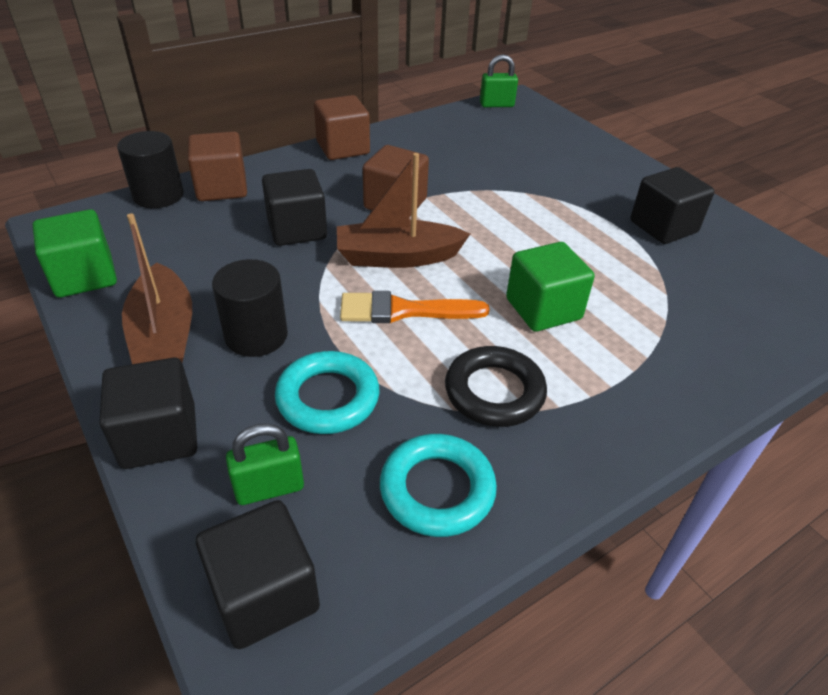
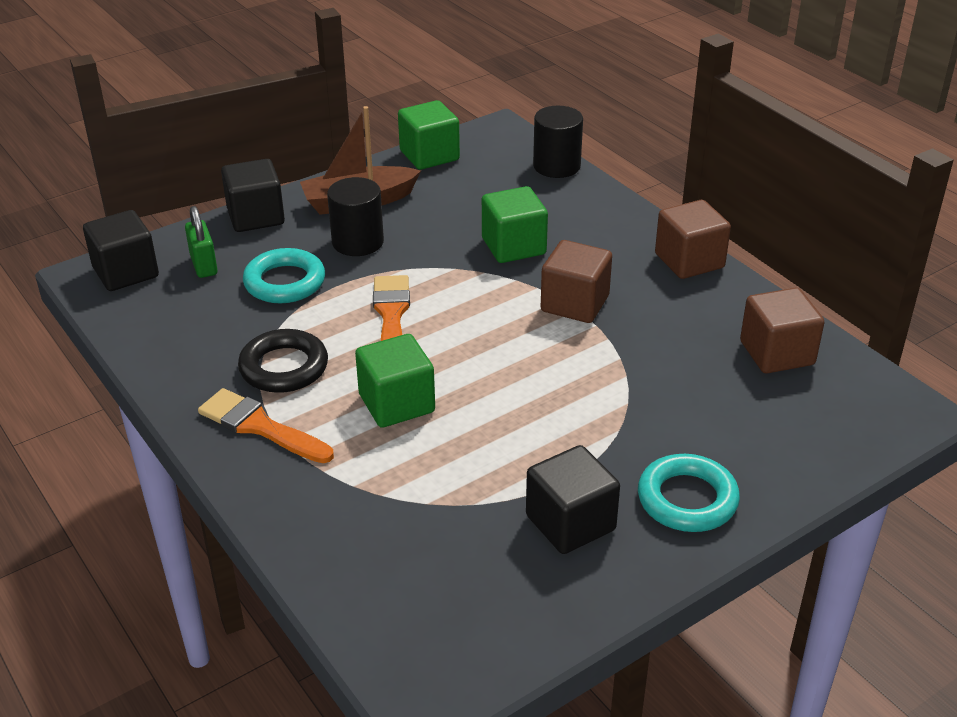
camera: 90 degrees right, 5 degrees down
(222, 188) = (579, 196): brown cube -> brown cube (777, 353)
(297, 229) = (513, 246): black cube -> green cube
(397, 257) = (475, 309): brown boat -> none
(437, 489) = (188, 337): turquoise ring -> turquoise ring (687, 499)
(496, 105) = (877, 387): green padlock -> none
(595, 407) = (260, 426): none -> orange brush

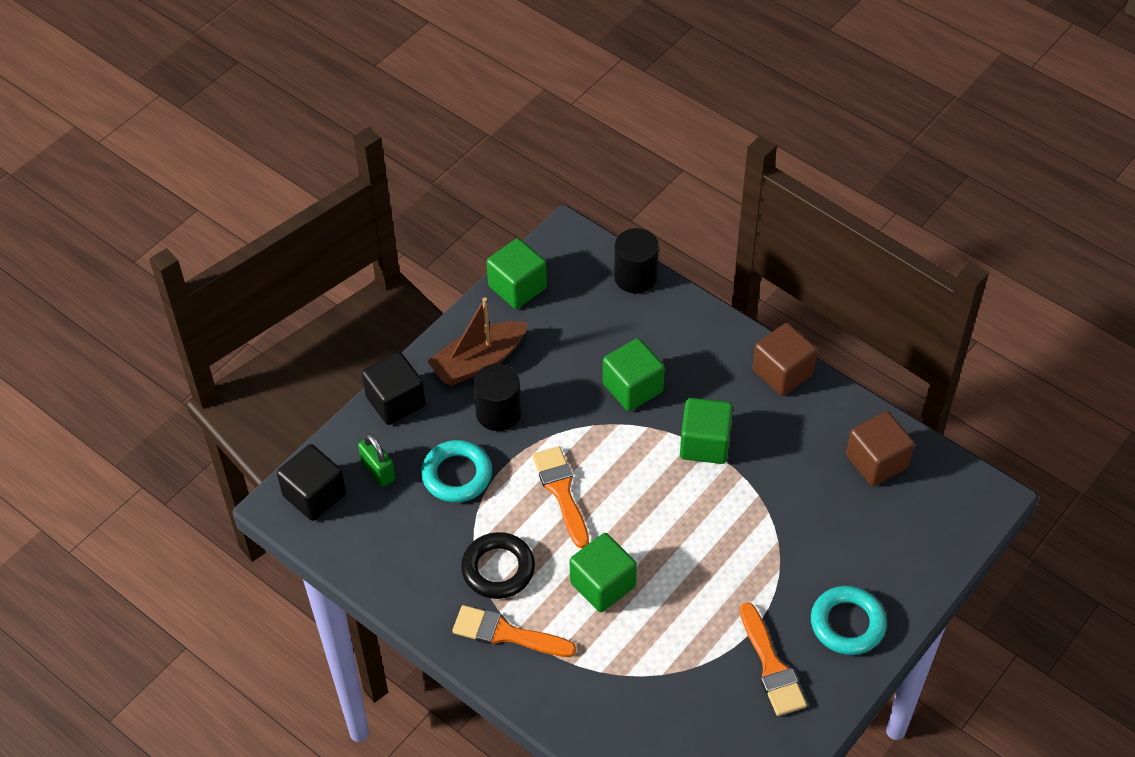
camera: 15 degrees left, 15 degrees up
(570, 523) = (771, 666): black cube -> orange brush
(575, 304) = (705, 444): brown cube -> green cube

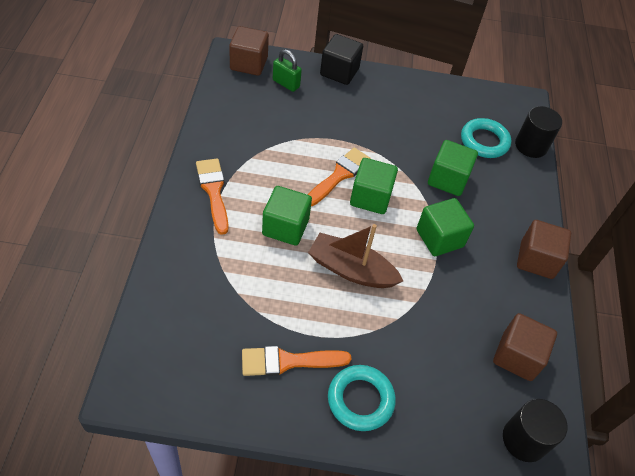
camera: 50 degrees right, 0 degrees up
(314, 495) = (249, 63): black cube -> brown cube
(378, 471) = (286, 83): green padlock -> green padlock turned 75 degrees counterclockwise
(457, 475) = (311, 119): turquoise ring -> turquoise ring (484, 141)
(478, 362) = (398, 96): brown boat -> brown boat (351, 270)
(498, 413) = (371, 120): black cylinder -> black cylinder (524, 439)
(498, 569) = (258, 167): black ring -> none
(517, 287) = (467, 92): green cube -> green cube (370, 197)
(771, 666) = (288, 361): orange brush -> orange brush turned 45 degrees clockwise

